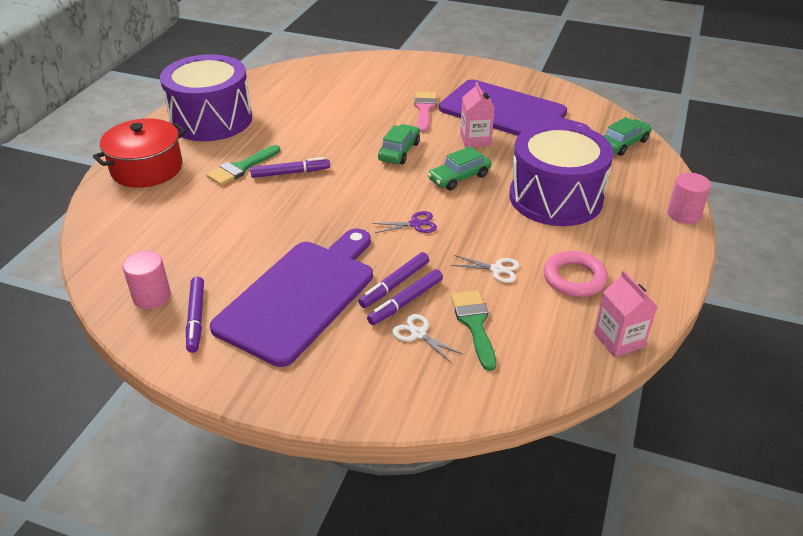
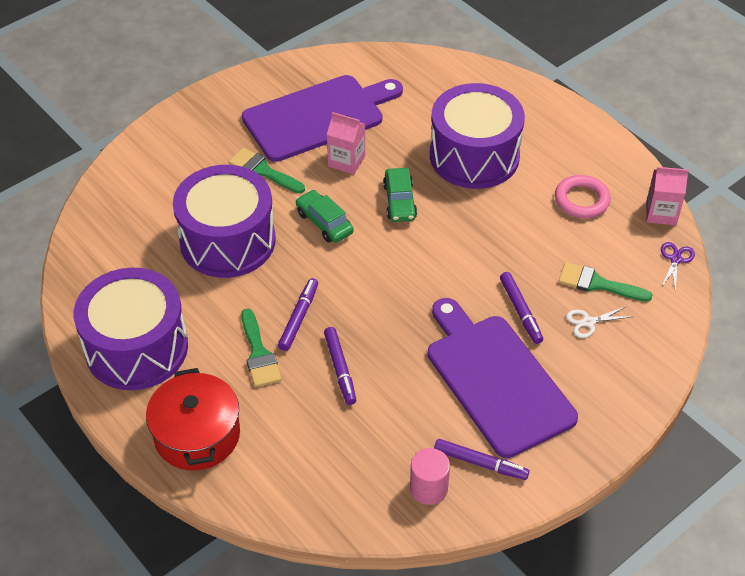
camera: 60 degrees left, 10 degrees up
(341, 119) = (227, 241): none -> purple drum
(406, 302) = (546, 313): purple marker -> purple marker (340, 369)
(415, 224) = (447, 262): purple scissors -> purple scissors (675, 259)
(424, 109) = (262, 171): pink brush -> green brush
(497, 269) = (542, 239): white scissors -> none
(623, 144) = (429, 73): green car -> none
(684, 214) = (548, 97): pink cylinder -> none

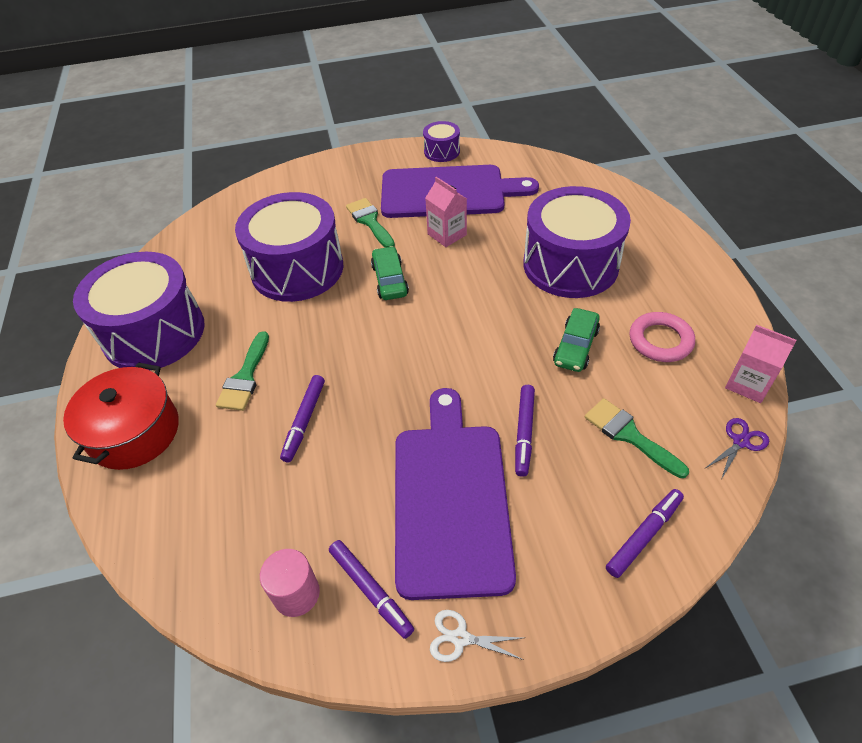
camera: 30 degrees right, 0 degrees up
(281, 73) = (442, 151): none -> purple drum
(299, 318) = (304, 357): purple marker -> purple marker (644, 535)
(399, 201) = (471, 283): green car -> green car (575, 347)
(588, 322) = (594, 475): white scissors -> white scissors (460, 638)

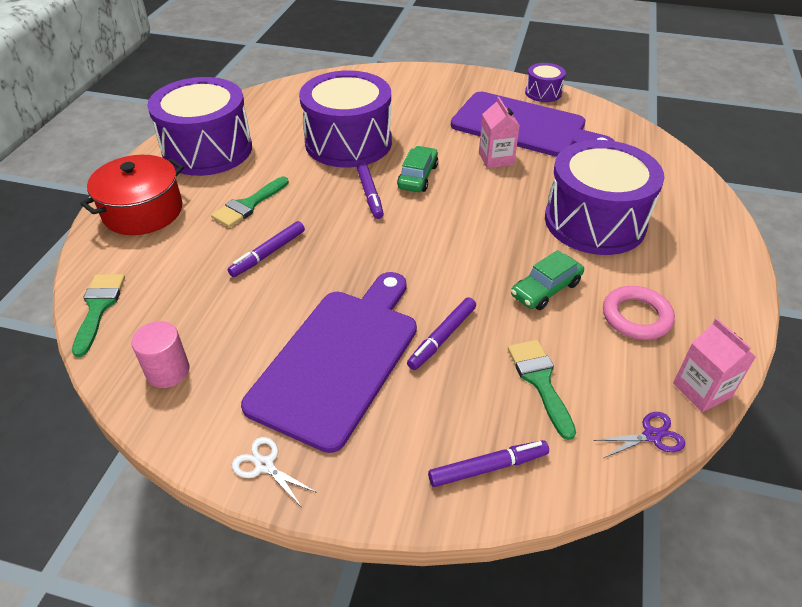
camera: 25 degrees right, 5 degrees down
(370, 221) = (435, 127): green brush -> green brush (98, 308)
(371, 590) = (223, 396): purple marker -> purple marker (370, 195)

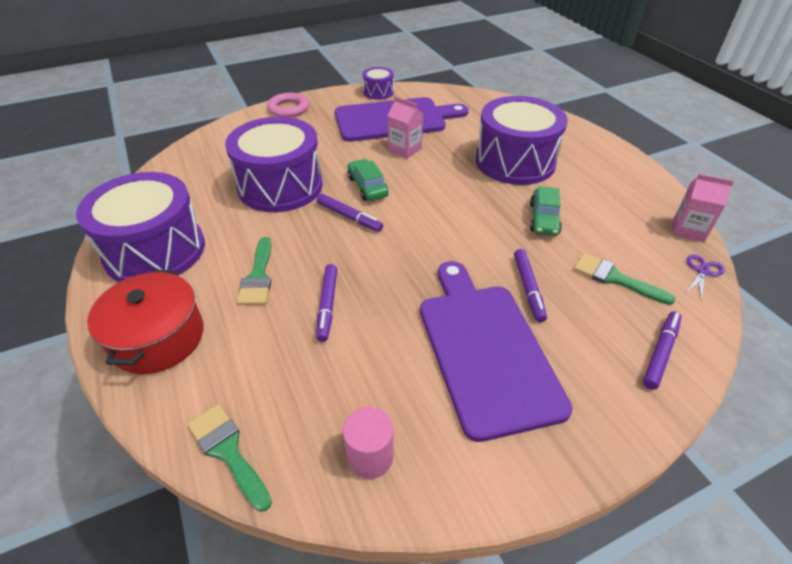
camera: 40 degrees left, 0 degrees up
(264, 465) = (540, 466): white scissors -> none
(636, 317) = (608, 207): pink ring -> pink ring (288, 108)

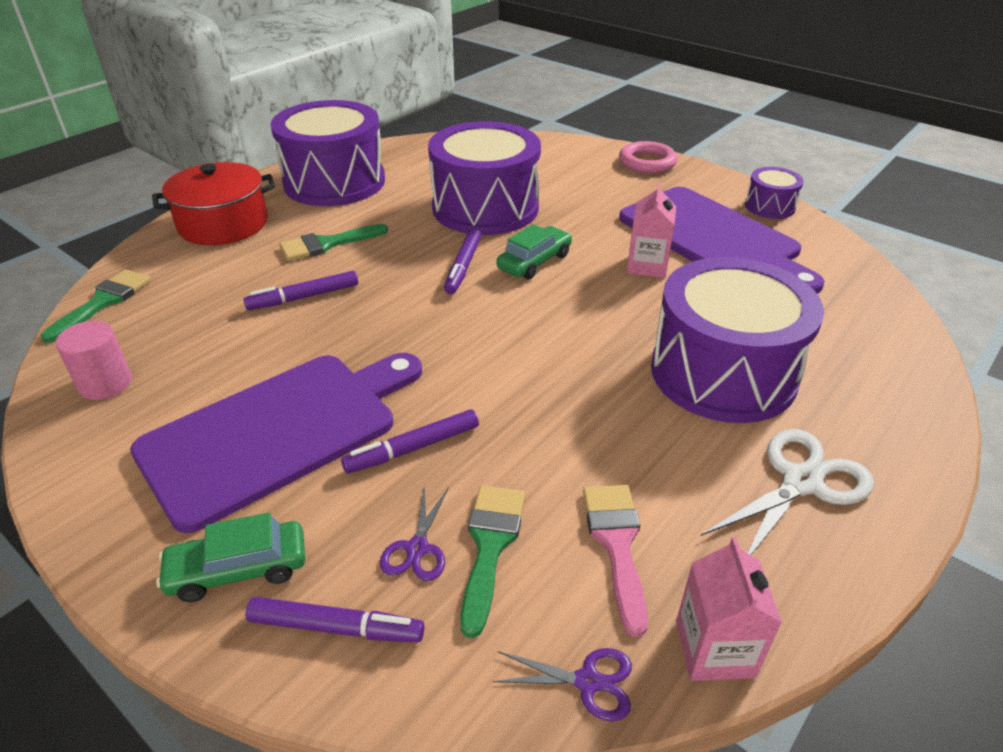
camera: 65 degrees right, 5 degrees down
(543, 219) = (589, 435): green car -> green car (238, 569)
(599, 171) = (801, 482): none -> white scissors
(610, 306) = (417, 548): none -> purple scissors
(623, 236) = (616, 544): none -> pink brush

